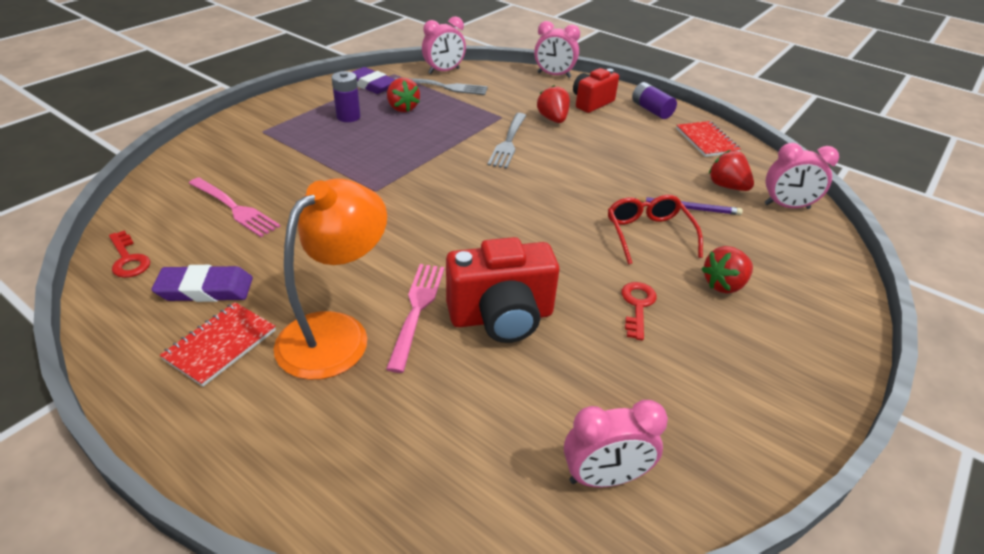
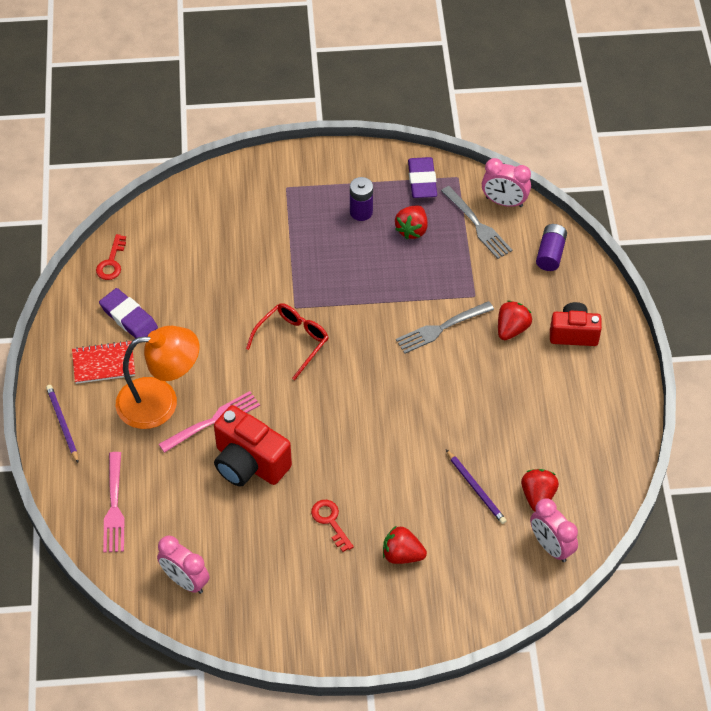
camera: 50 degrees right, 15 degrees up
(231, 441) = (62, 424): none -> purple pencil
(234, 208) = (198, 259): pink fork -> pink fork (114, 506)
(554, 75) = (594, 275): pink clock -> none
(637, 306) = (330, 521): red key -> red key turned 90 degrees counterclockwise
(649, 235) = (414, 485): red glasses -> red glasses (292, 341)
(651, 110) = (612, 380): purple battery -> purple battery (550, 254)
(706, 141) = (601, 446): red notebook -> none

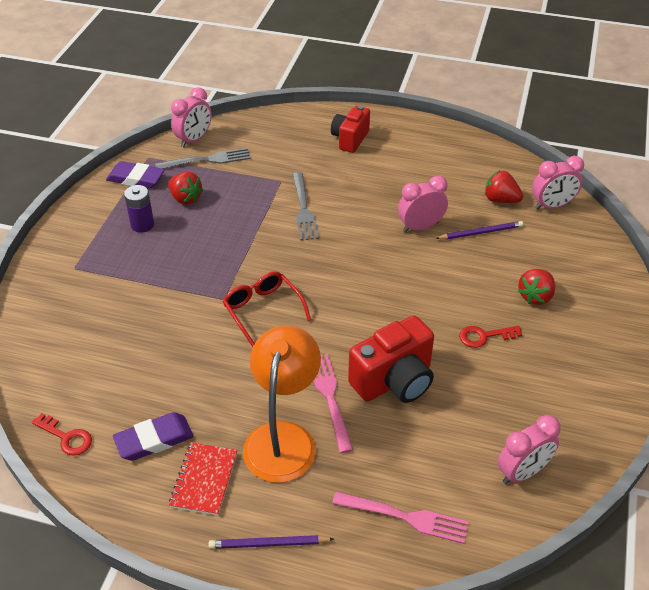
camera: 70 degrees left, 10 degrees down
(460, 433) = (420, 227): none -> pink clock
(512, 329) = (327, 170): red strawberry -> none
(550, 254) = (264, 130): purple battery -> none

